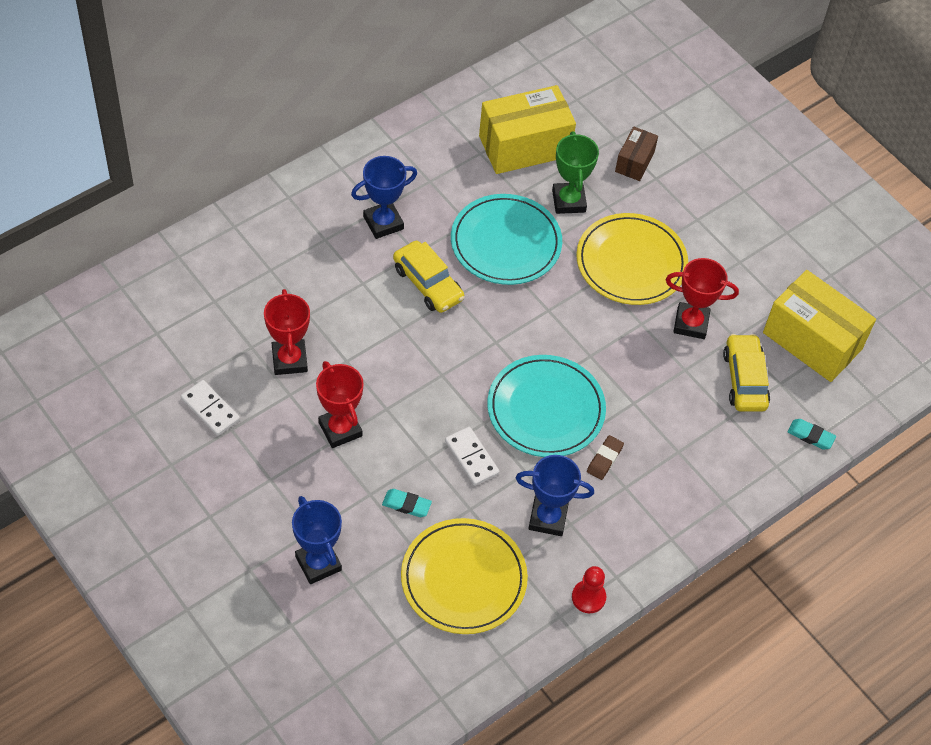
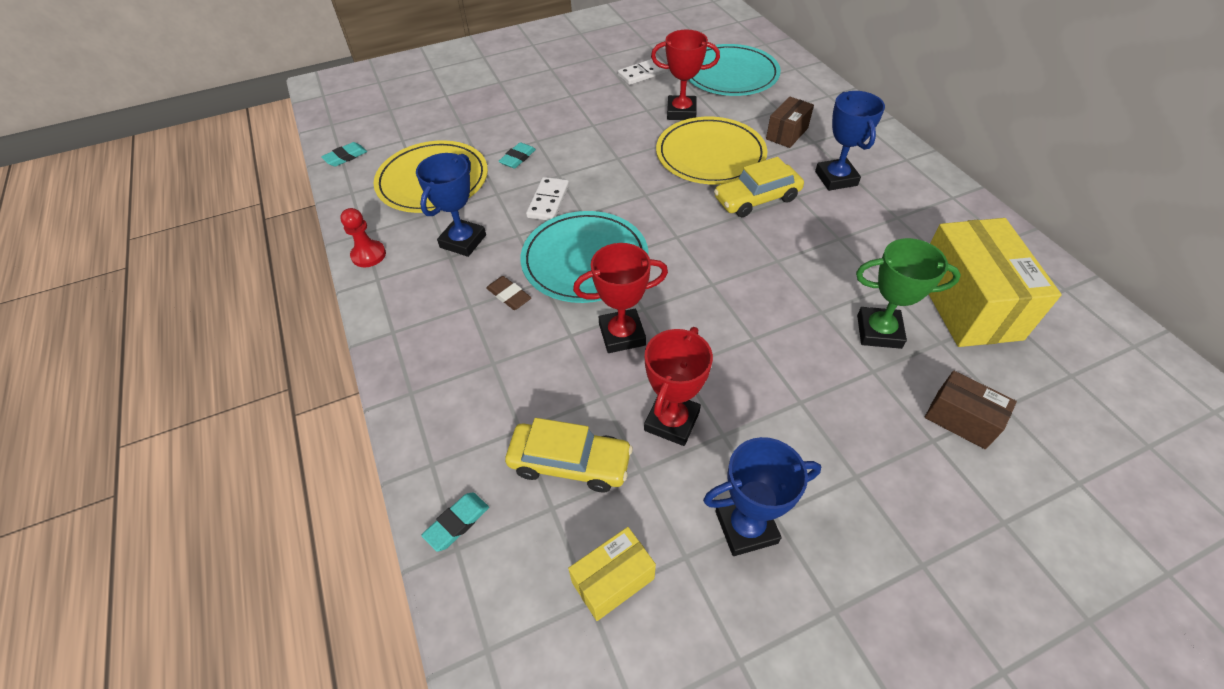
camera: 110 degrees right, 5 degrees down
(315, 262) = (787, 133): none -> brown box
(318, 563) = (488, 110): blue trophy -> blue trophy (746, 527)
(340, 429) = (604, 131): red trophy -> red trophy (622, 334)
(441, 692) = (345, 157): none -> turquoise eraser
(471, 457) = (548, 201): white domino -> white domino turned 60 degrees counterclockwise
(506, 243) = (810, 264): turquoise plate -> turquoise plate (730, 75)
(631, 262) = (777, 376): yellow plate -> yellow plate (710, 155)
(812, 341) = (613, 580): yellow box -> yellow box, size x0.52

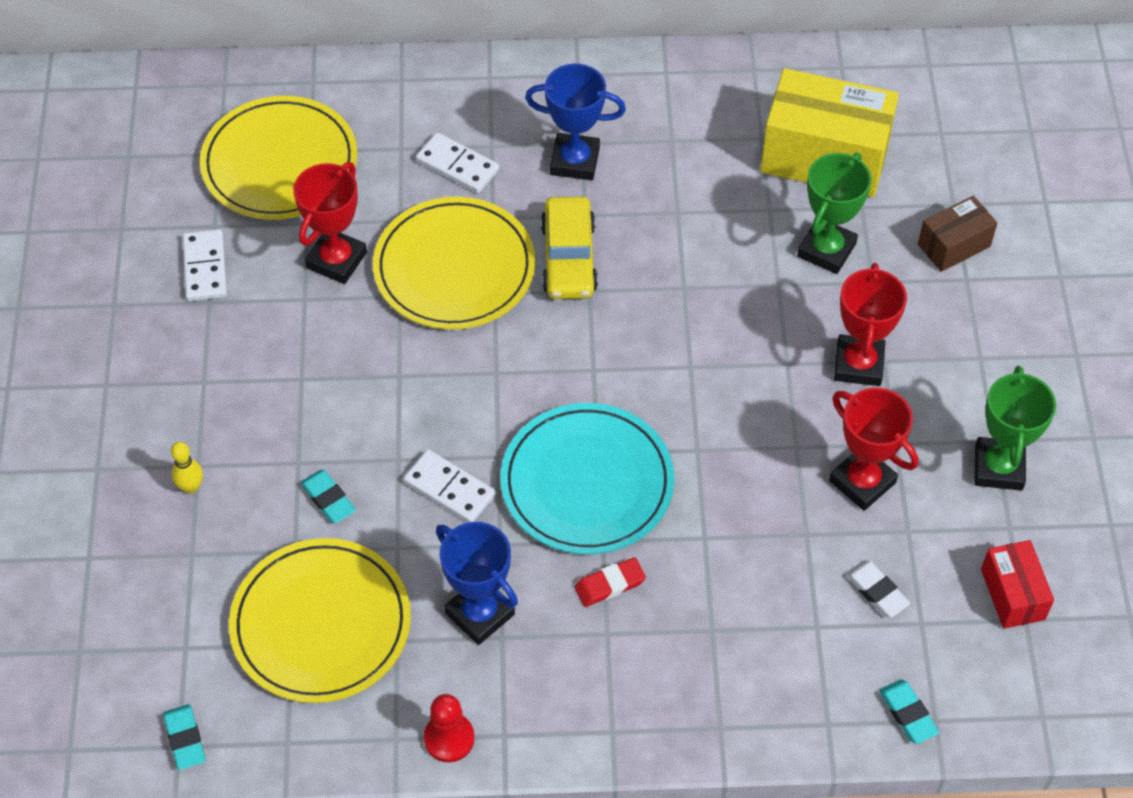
camera: 70 degrees left, 5 degrees up
(502, 111) = (191, 487): none -> yellow bowling pin
(509, 295) = (610, 584): brown eraser -> red eraser
(570, 463) = (876, 591): yellow car -> white eraser
(613, 580) = (1012, 594): yellow box -> red box
(622, 334) = (727, 485): red trophy -> red trophy (858, 364)
(730, 75) = (280, 163): turquoise plate -> yellow plate
(746, 527) = (998, 468): blue trophy -> green trophy
(787, 133) = (457, 165): brown box -> white domino

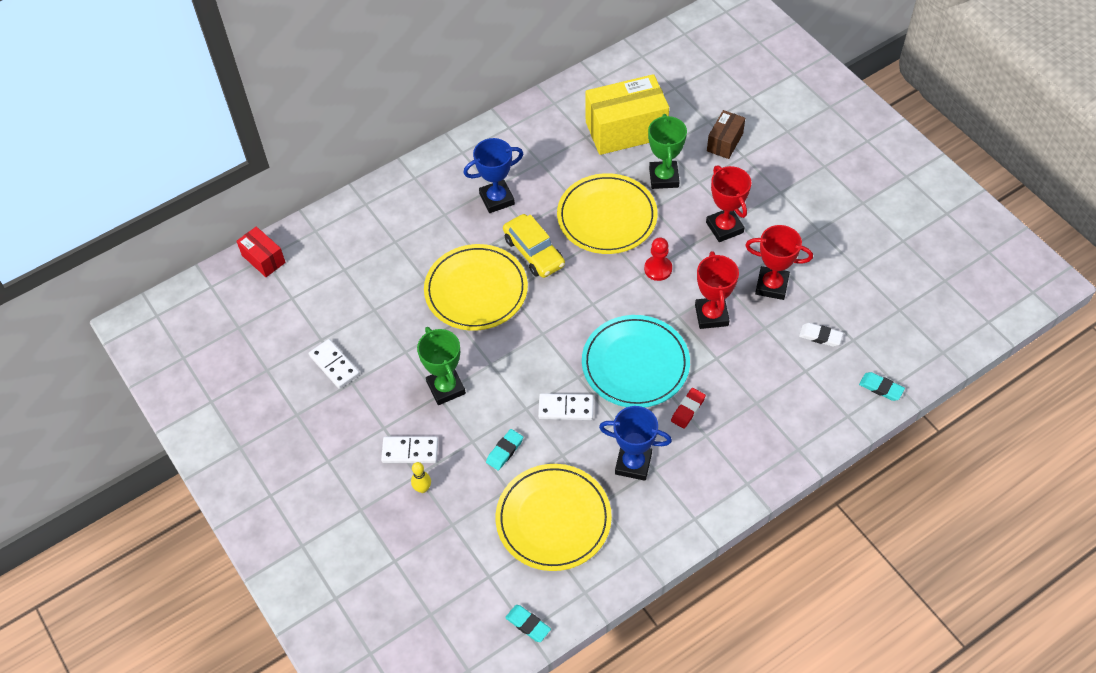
camera: 30 degrees left, 0 degrees up
(280, 163) = (332, 285): yellow plate -> yellow plate (607, 217)
(328, 499) = (504, 451): turquoise eraser -> turquoise eraser turned 75 degrees counterclockwise
(336, 260) = (407, 321): red trophy -> red trophy (711, 315)
(449, 738) = (668, 537): red pawn -> red pawn (658, 269)
(457, 165) = (434, 234): white domino -> white domino (410, 451)
(998, 468) = (830, 242): green trophy -> green trophy (446, 388)
(1012, 594) = (884, 300): red box -> red box (263, 259)

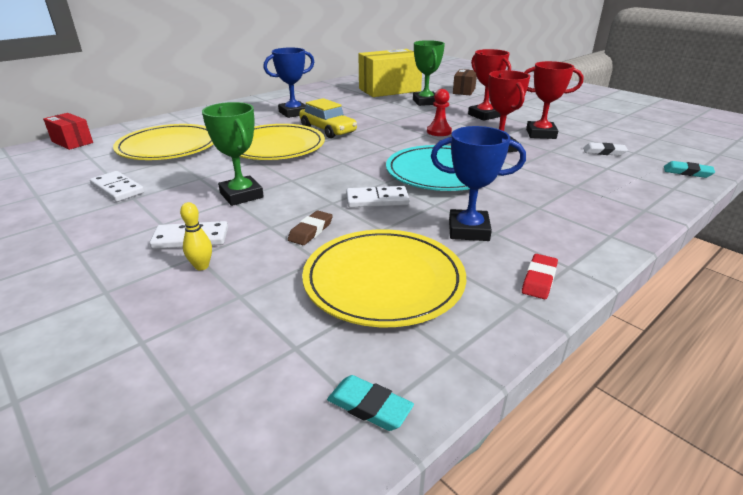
camera: 10 degrees left, 25 degrees down
(504, 451) = (311, 231): turquoise eraser -> brown eraser
(607, 217) = (386, 115): yellow plate -> yellow plate (168, 147)
(688, 409) = (509, 193): red eraser -> red eraser (539, 279)

